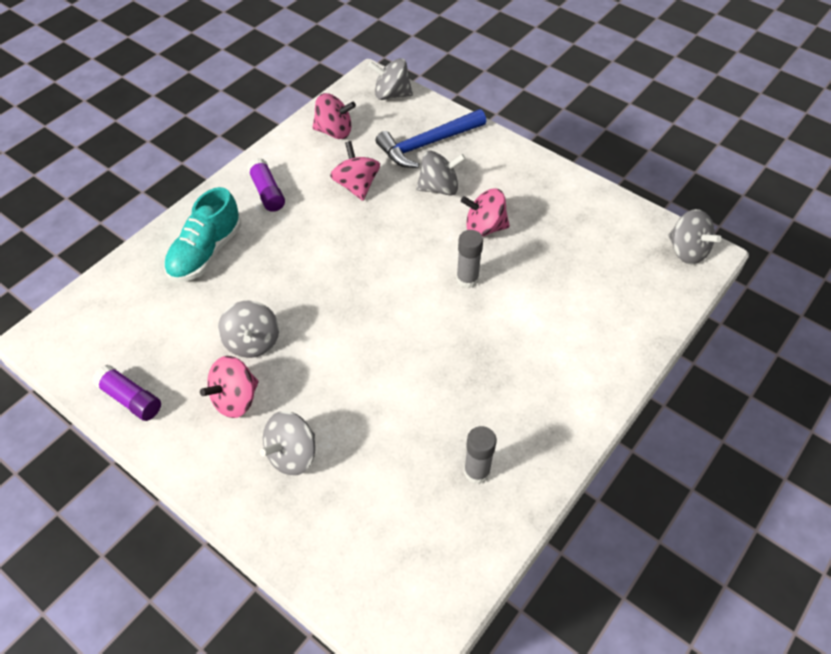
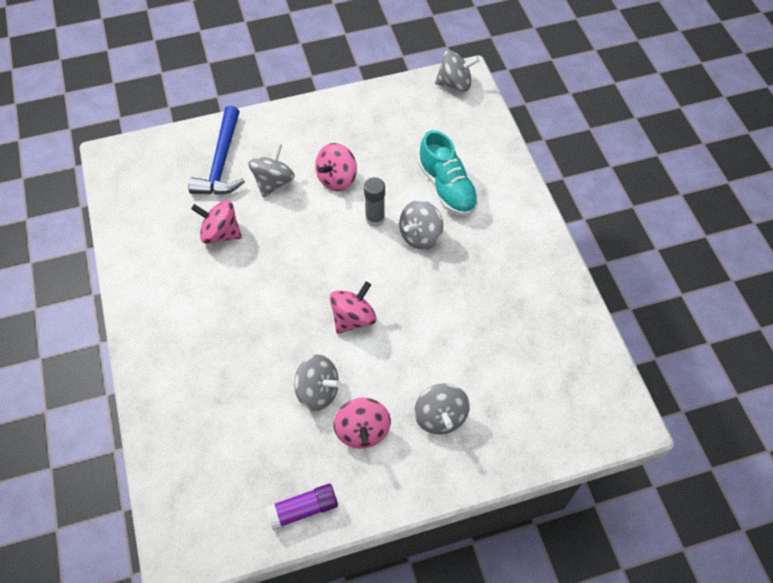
camera: 55 degrees left, 5 degrees up
(206, 252) = (195, 378): turquoise shoe -> turquoise shoe (447, 187)
(267, 192) = (168, 299): purple glue stick -> none
(334, 131) = (145, 214): pink spinning top -> pink spinning top (353, 318)
(391, 94) = (143, 152): grey spinning top -> grey spinning top (420, 236)
(477, 472) = (534, 310): grey glue stick -> none

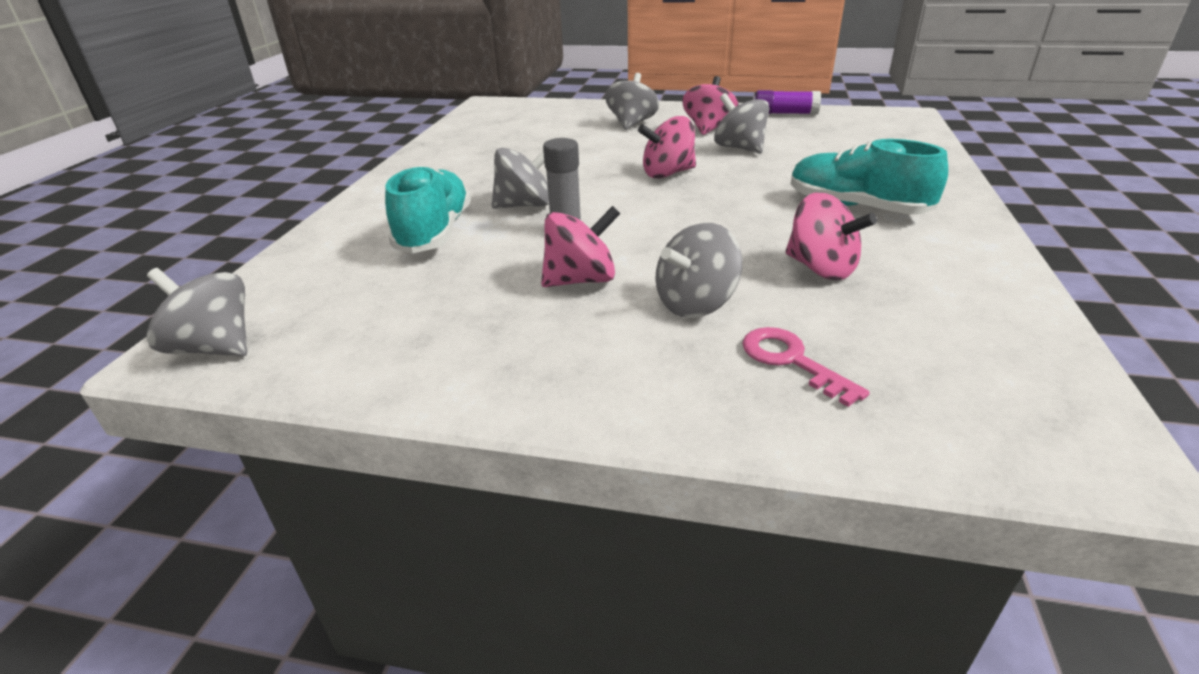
camera: 150 degrees left, 25 degrees down
(209, 313) = (856, 207): none -> turquoise shoe
(221, 162) = (791, 361): blue hammer -> pink key

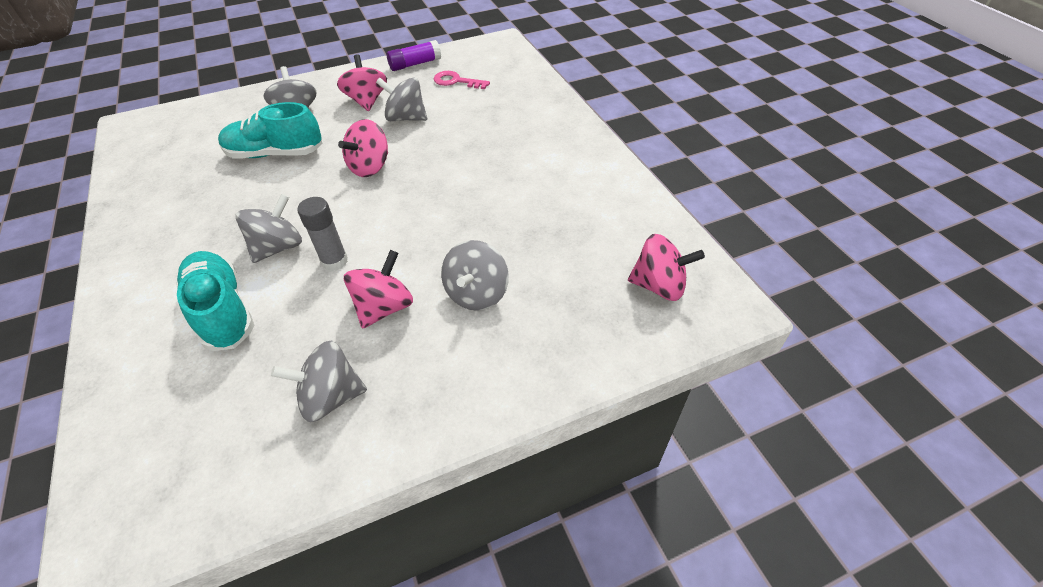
camera: 35 degrees left, 15 degrees up
(215, 347) = (132, 525): grey spinning top -> grey spinning top (331, 397)
(791, 361) = (560, 314): pink key -> pink key (456, 81)
(821, 268) = (533, 226): pink spinning top -> pink spinning top (659, 286)
(856, 207) = (522, 157): turquoise shoe -> turquoise shoe (275, 153)

